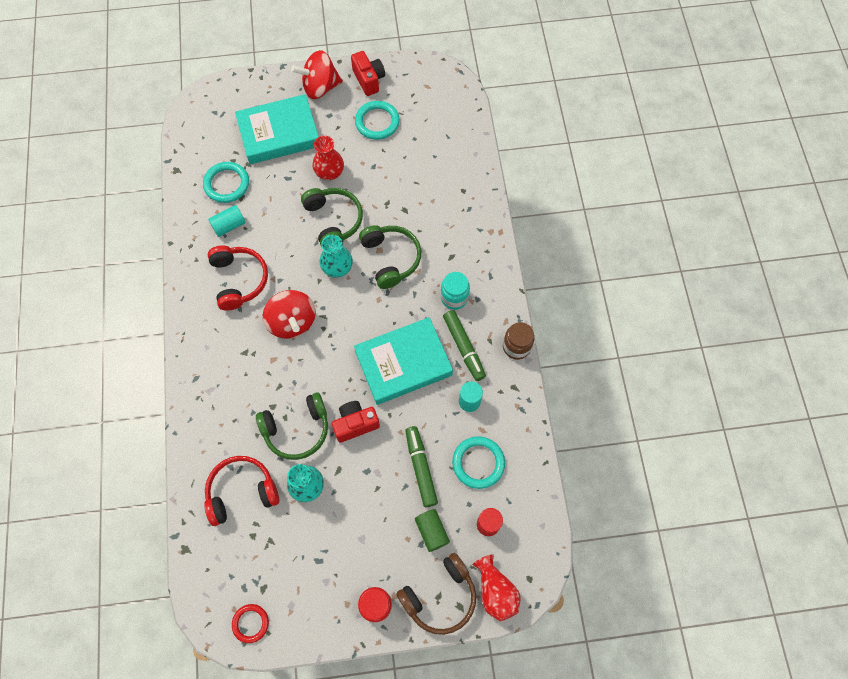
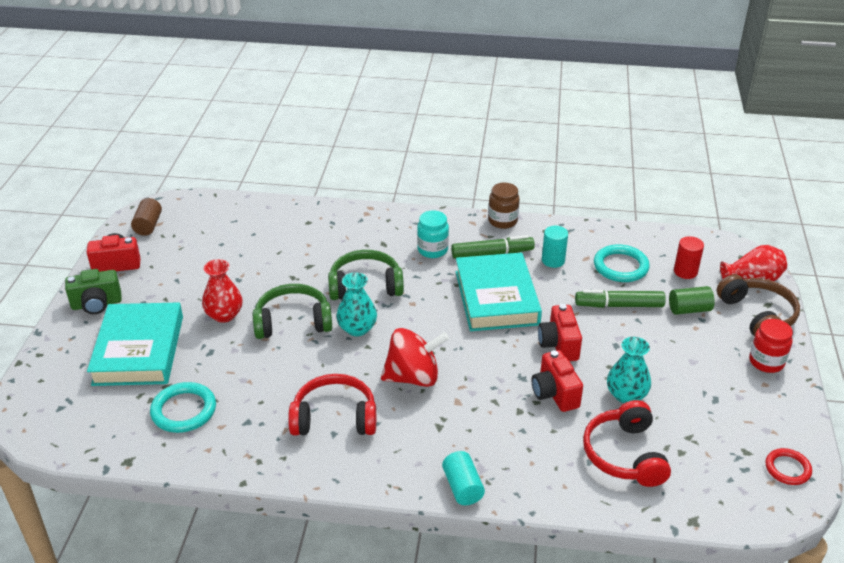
camera: 75 degrees left, 30 degrees down
(229, 225) = (249, 416): turquoise cylinder -> turquoise cylinder (462, 487)
(297, 430) = (554, 393): green headphones -> red camera
(320, 87) = (96, 304): red spinning top -> green camera
(377, 122) = (180, 267): turquoise ring -> none
(422, 80) = (148, 225): none -> brown cylinder

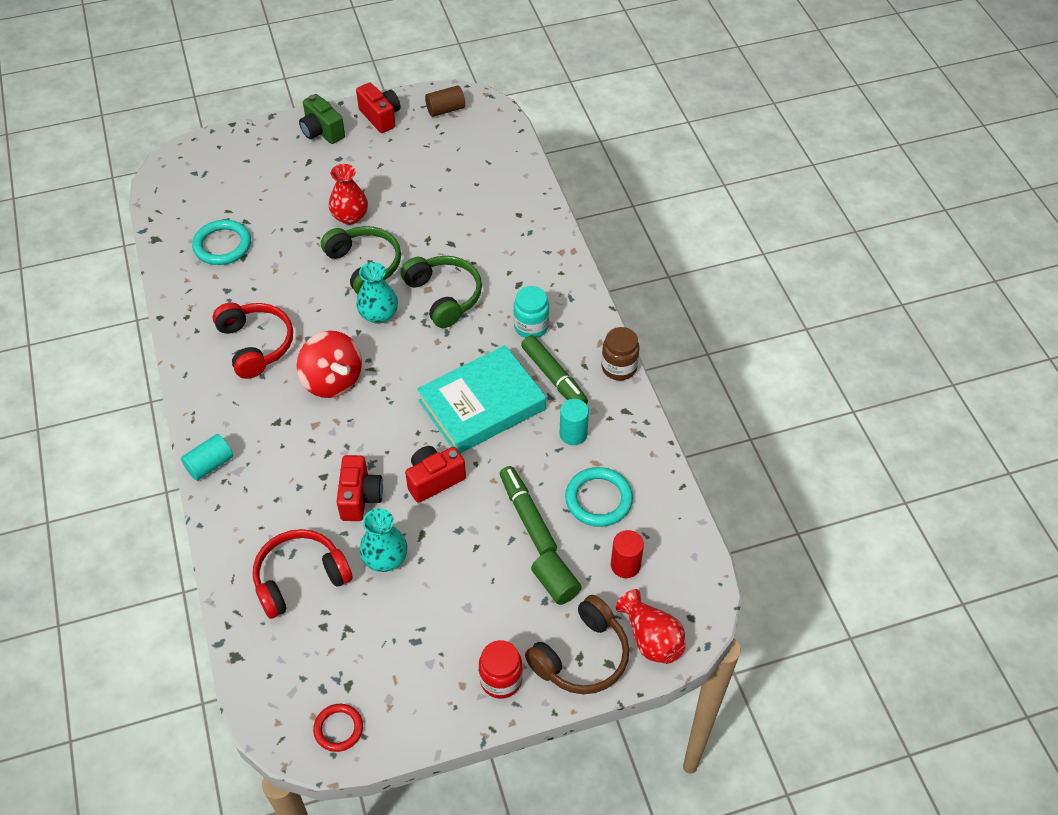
camera: 65 degrees right, 15 degrees up
(139, 350) = (279, 184): turquoise book -> none
(554, 393) = (360, 497): red camera -> red camera turned 135 degrees clockwise

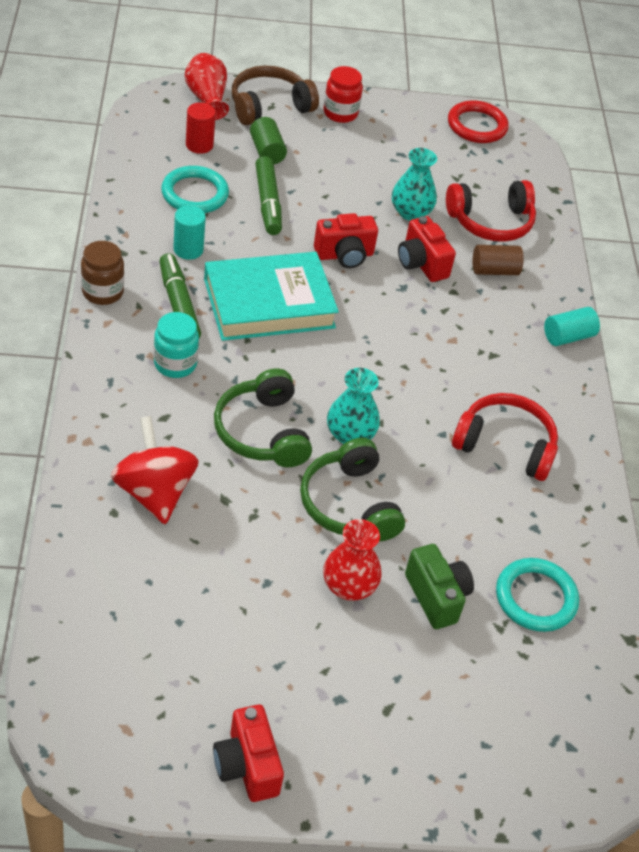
camera: 170 degrees left, 5 degrees down
(256, 345) = (505, 445): red headphones -> red headphones turned 120 degrees clockwise
(322, 132) = (353, 766): green camera -> green camera (436, 596)
(332, 380) = (424, 377): red spinning top -> red spinning top (154, 492)
(338, 729) = (477, 126): red ring -> red ring, size x1.53
(360, 497) = (421, 263): red camera -> red camera turned 45 degrees counterclockwise
(445, 109) = (133, 745): brown cylinder -> brown cylinder (494, 270)

